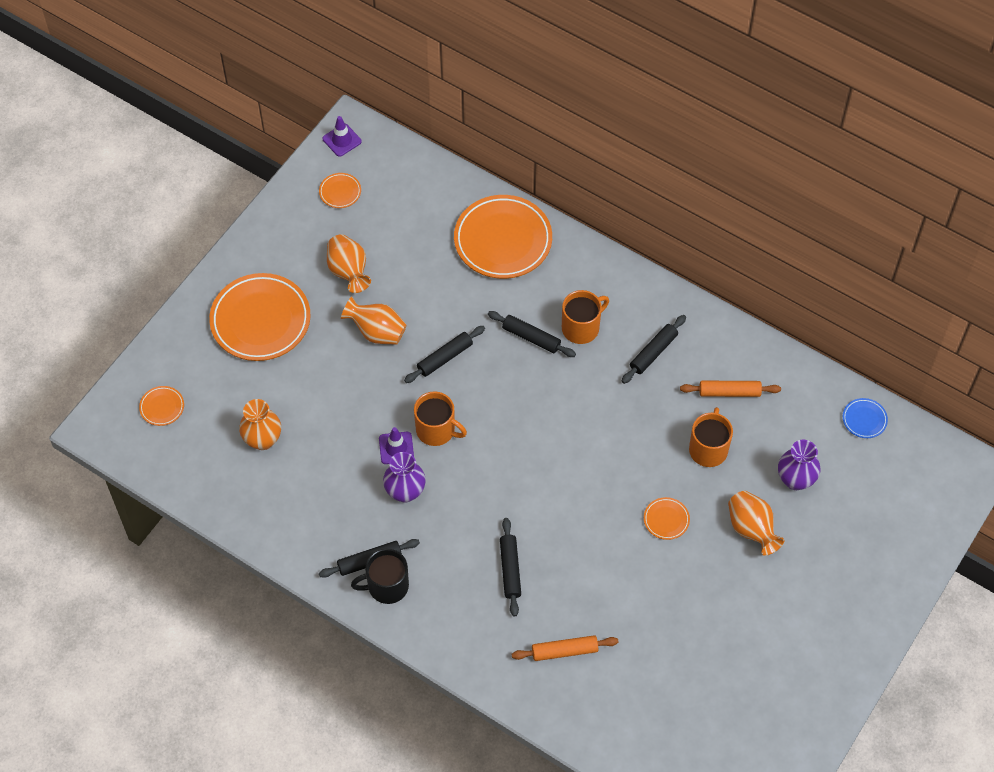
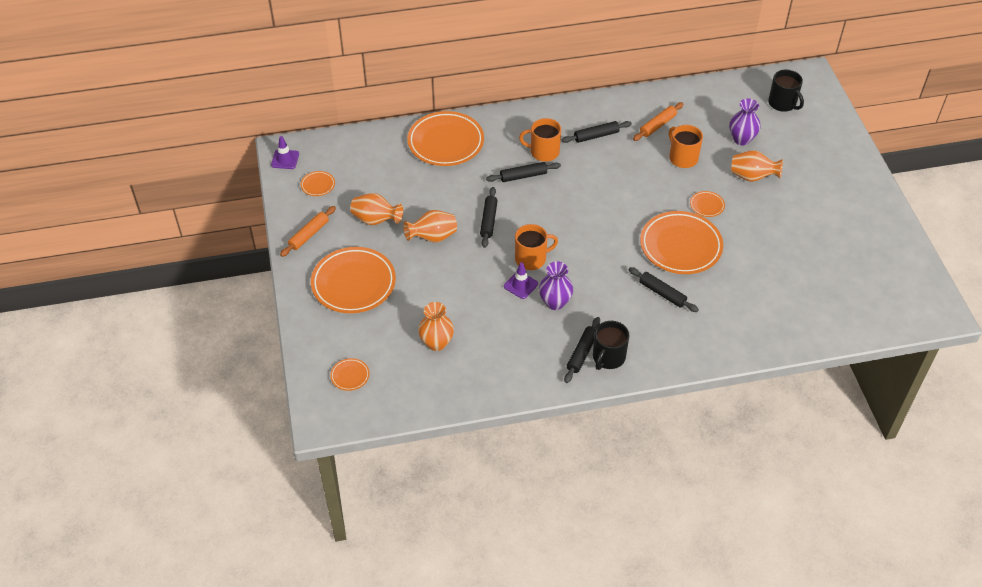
camera: 45 degrees left, 10 degrees down
(564, 651) = (742, 308): orange rolling pin -> orange rolling pin (309, 235)
(581, 328) = (543, 152): orange mug -> orange mug turned 90 degrees counterclockwise
(587, 539) = (680, 246): none -> orange plate
(653, 352) = (596, 136): black rolling pin -> black rolling pin turned 75 degrees clockwise
(864, 419) = (736, 89): blue plate -> none
(893, 477) = (782, 103): none -> black mug

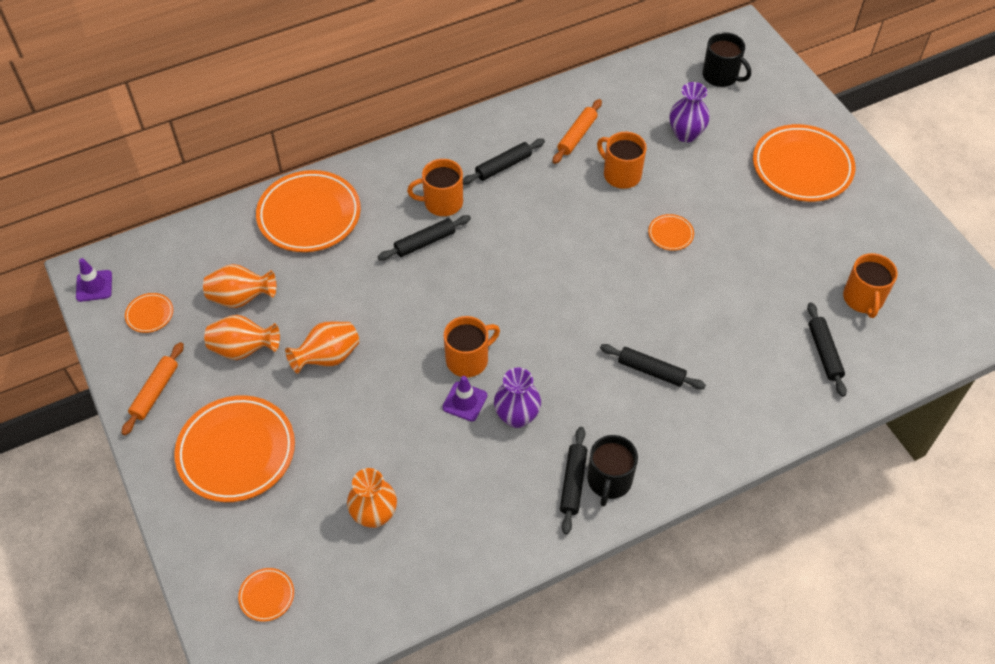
camera: 15 degrees left, 5 degrees up
(488, 220) = (396, 316): black rolling pin -> black rolling pin (824, 353)
(680, 246) = (655, 298): orange plate -> orange plate (802, 167)
(752, 177) = (714, 183): orange vase -> orange vase (241, 298)
(840, 278) = (863, 299): none -> orange mug

